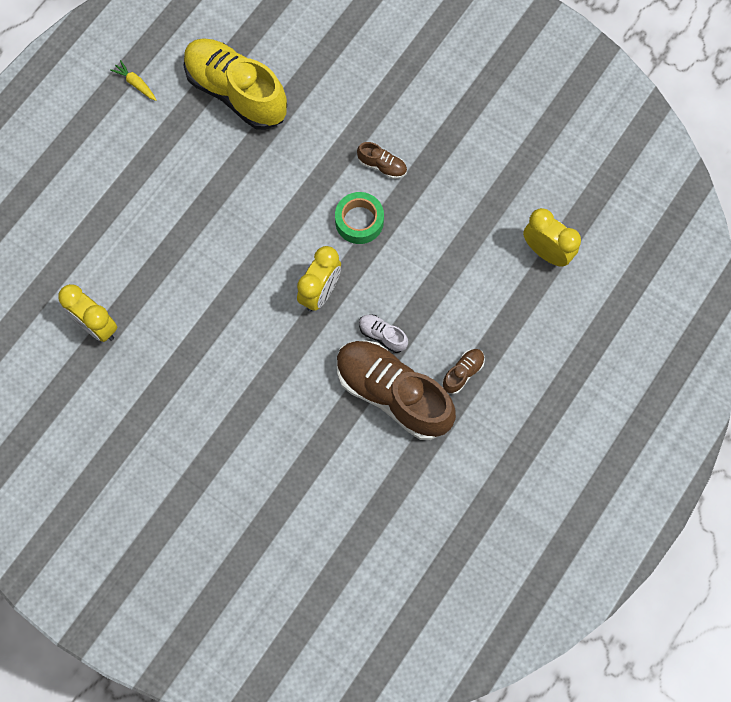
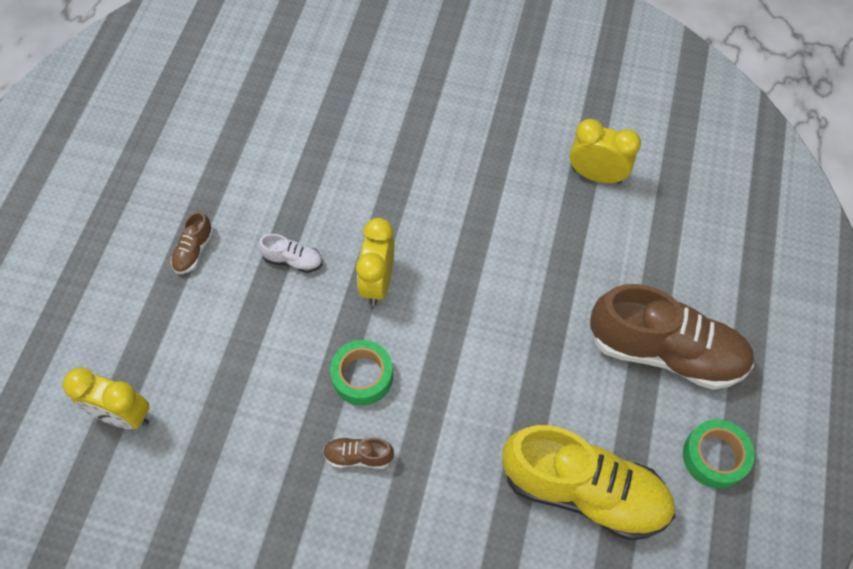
camera: 160 degrees right, 10 degrees down
(136, 84) = (714, 457): yellow carrot -> green tape
(393, 394) = (263, 208): brown shoe -> brown shoe (665, 351)

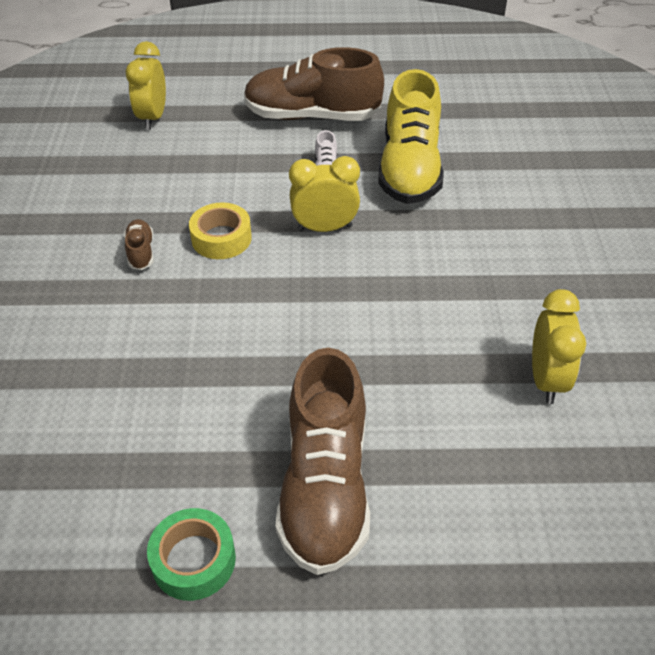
camera: 75 degrees right, 15 degrees down
(194, 251) = (312, 116): brown shoe -> brown shoe, size x2.41
(362, 376) = (221, 238): green tape -> yellow tape
(584, 491) = (130, 430): yellow shoe -> yellow shoe (409, 169)

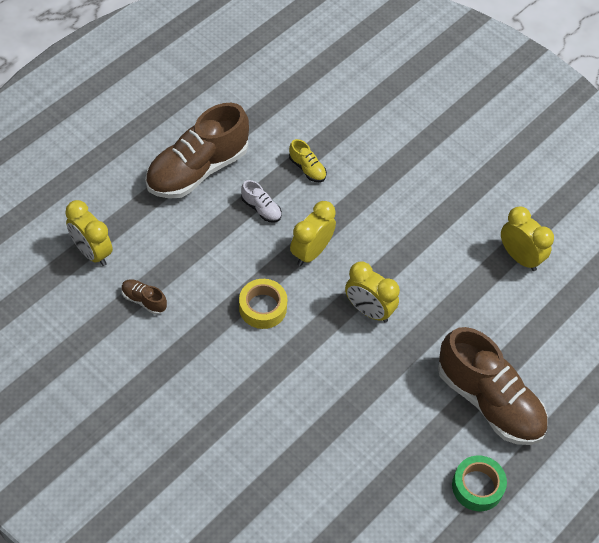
camera: 50 degrees left, 10 degrees up
(141, 252) = (229, 356): brown shoe -> brown shoe (144, 300)
(313, 308) = (368, 310): none -> yellow clock
(409, 169) = (307, 168): yellow shoe -> yellow shoe, size x0.41

